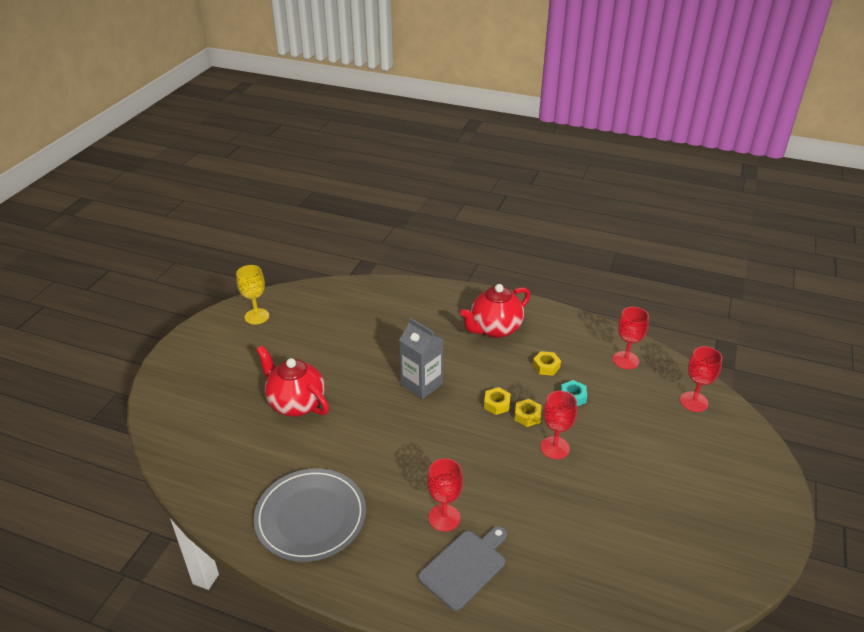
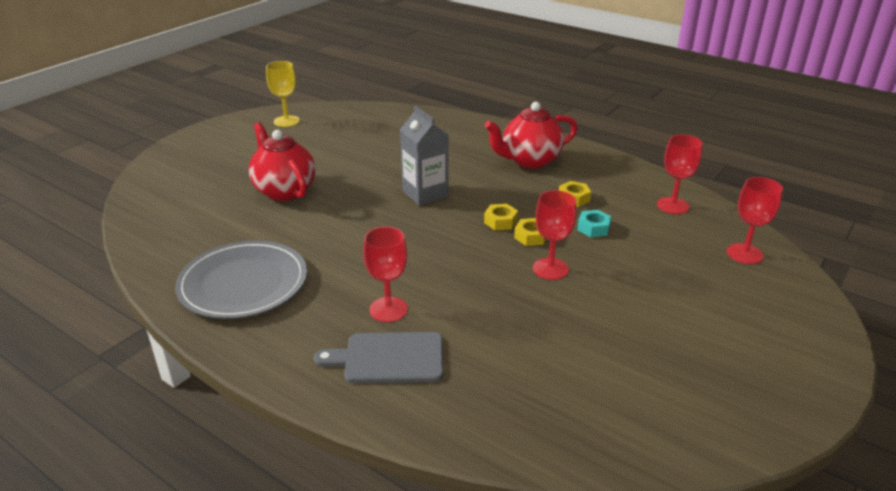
camera: 15 degrees right, 5 degrees down
(465, 567) = (388, 358): grey cutting board -> grey cutting board turned 150 degrees counterclockwise

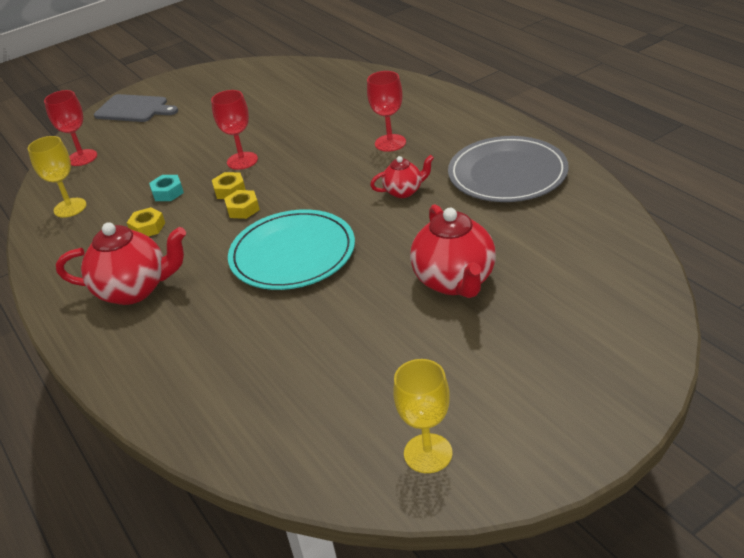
camera: 155 degrees left, 5 degrees up
(349, 254) = (404, 191): none -> red teapot
(388, 358) = (404, 114): grey cutting board -> grey cutting board (134, 109)
(425, 194) = (292, 254): grey carton -> turquoise plate
(672, 205) = (70, 208): red goblet -> yellow goblet

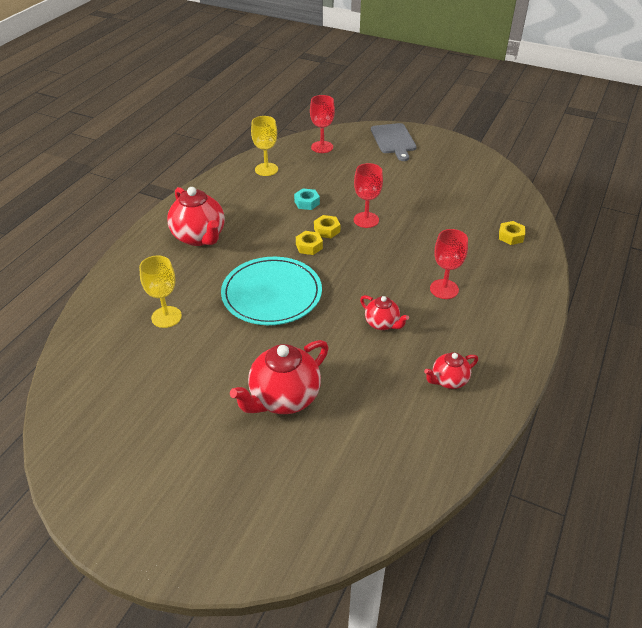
camera: 55 degrees right, 5 degrees up
(147, 227) = (264, 212): yellow nut -> yellow nut (510, 236)
(428, 453) = (96, 450): yellow goblet -> yellow goblet (166, 317)
(507, 174) = (448, 380): grey plate -> red teapot

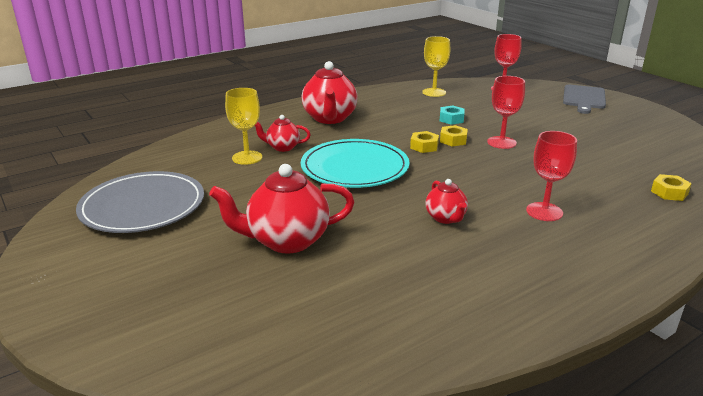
camera: 30 degrees right, 15 degrees down
(125, 414) = (143, 206): none -> grey plate
(448, 380) = (480, 286): red teapot -> red teapot (282, 147)

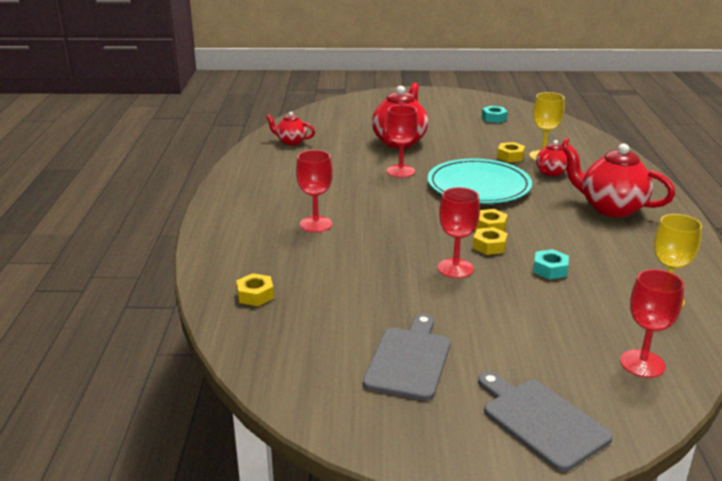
camera: 125 degrees right, 0 degrees up
(143, 206) = (494, 118): grey plate -> turquoise nut
(264, 170) = (510, 156): none -> yellow nut
(373, 211) = (400, 171): none -> red goblet
(445, 218) = (359, 189): red teapot -> red teapot (291, 141)
(610, 130) = (409, 360): none -> grey cutting board

